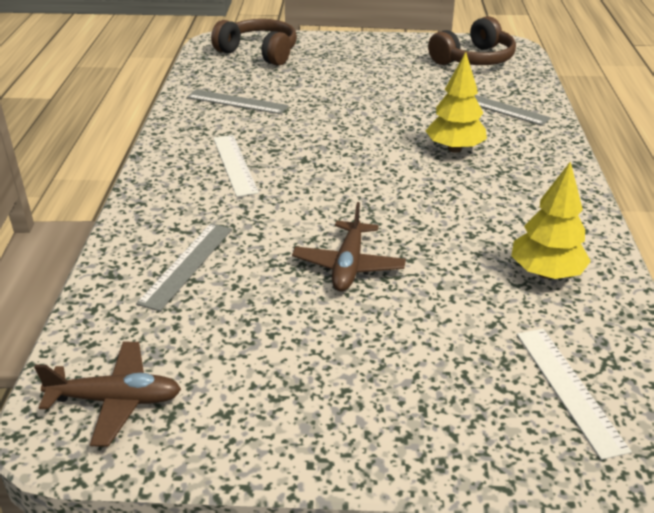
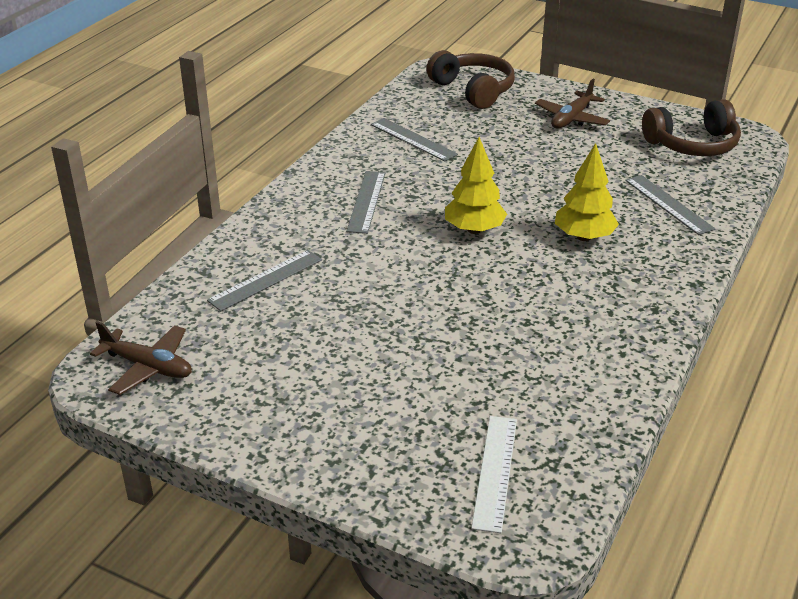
camera: 25 degrees right, 0 degrees up
(234, 164) = (366, 201): white ruler -> grey ruler
(348, 265) = (395, 318): brown plane -> brown plane (571, 119)
(545, 273) = (564, 375): yellow tree -> yellow tree (474, 229)

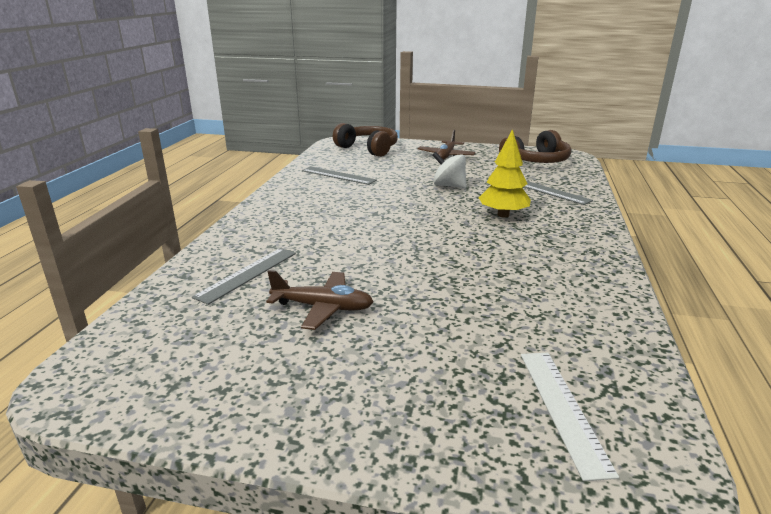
camera: 15 degrees left, 10 degrees down
(148, 367) = (134, 367): brown plane -> brown plane (323, 308)
(366, 201) = (318, 212): grey ruler -> none
(474, 229) = (415, 220): yellow tree -> none
(544, 177) = (449, 186): none -> white spinning top

